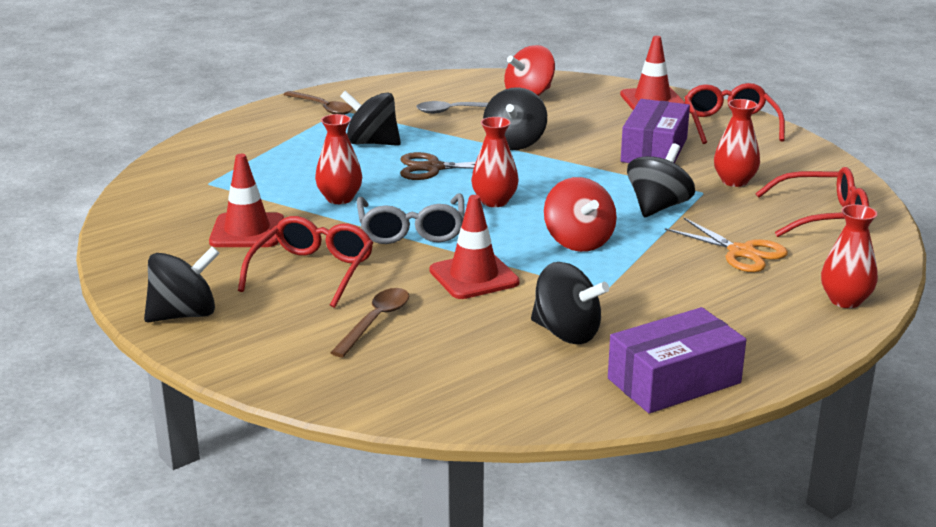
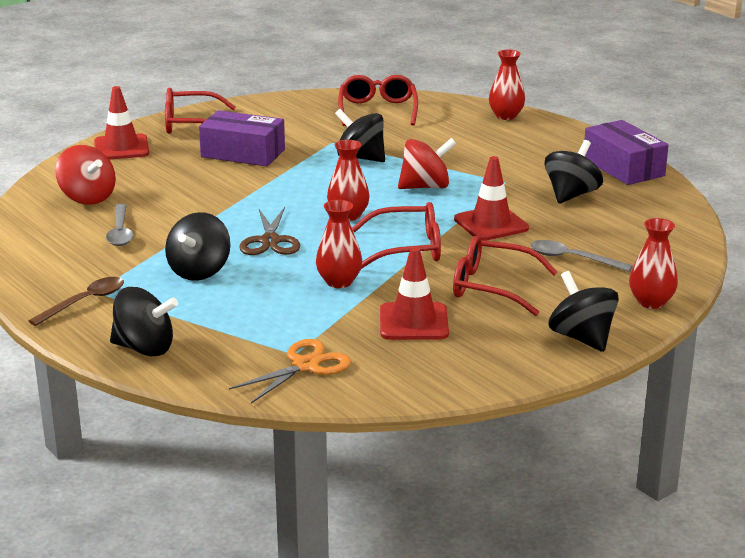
camera: 90 degrees left, 0 degrees up
(375, 321) = (572, 259): brown spoon -> grey spoon
(411, 230) = (407, 248): grey glasses -> red glasses
(514, 143) = (215, 206): black spinning top -> black spinning top (144, 348)
(734, 181) = (312, 131): red vase -> red vase (651, 302)
(741, 252) = (439, 137): orange scissors -> orange scissors (305, 365)

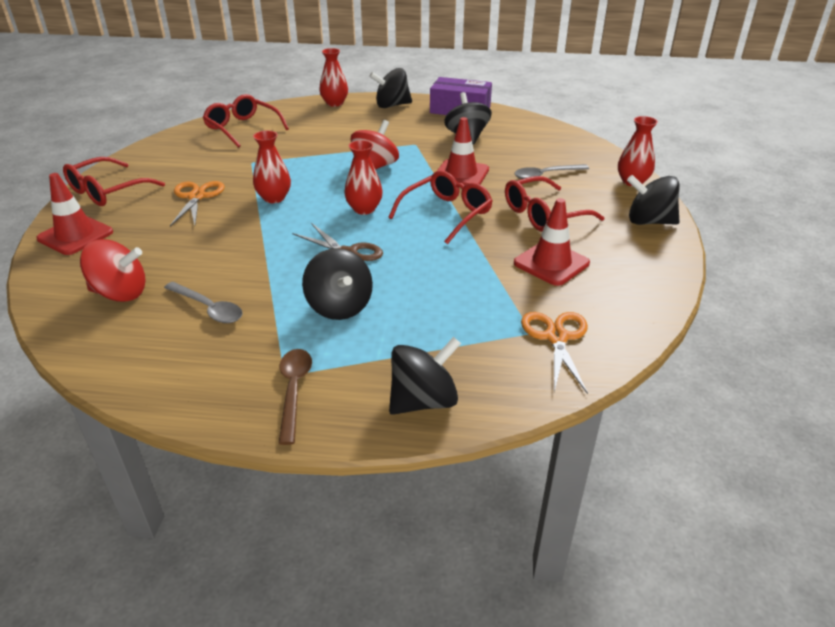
camera: 45 degrees left, 10 degrees up
(243, 153) = (197, 197): purple box -> orange scissors
(339, 282) = (452, 260): red vase -> red vase (274, 198)
(361, 158) = (294, 165): black spinning top -> black spinning top (392, 105)

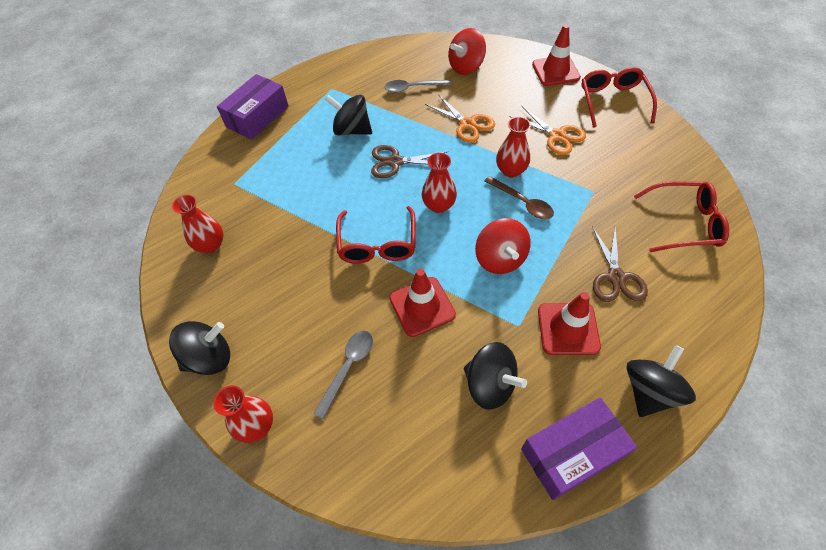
camera: 140 degrees right, 20 degrees up
(294, 391) = (318, 86): brown spoon -> brown spoon (522, 202)
(327, 132) = (616, 277): none -> brown scissors
(334, 103) = (704, 340): red vase -> red vase (211, 245)
(423, 401) = (257, 116): black spinning top -> purple box
(543, 214) = (304, 300): red glasses -> none
(551, 263) = (259, 246): red traffic cone -> red traffic cone (568, 329)
(556, 337) = (217, 189): orange scissors -> orange scissors (467, 124)

